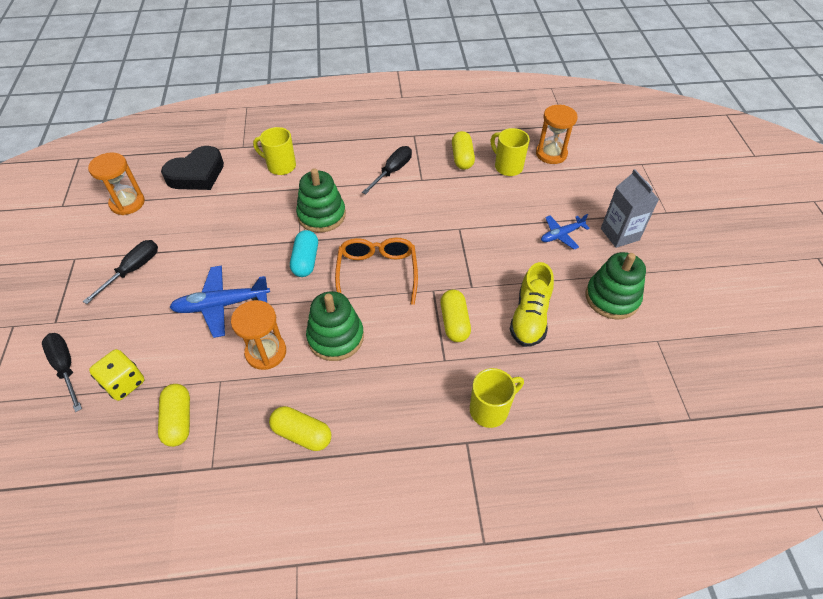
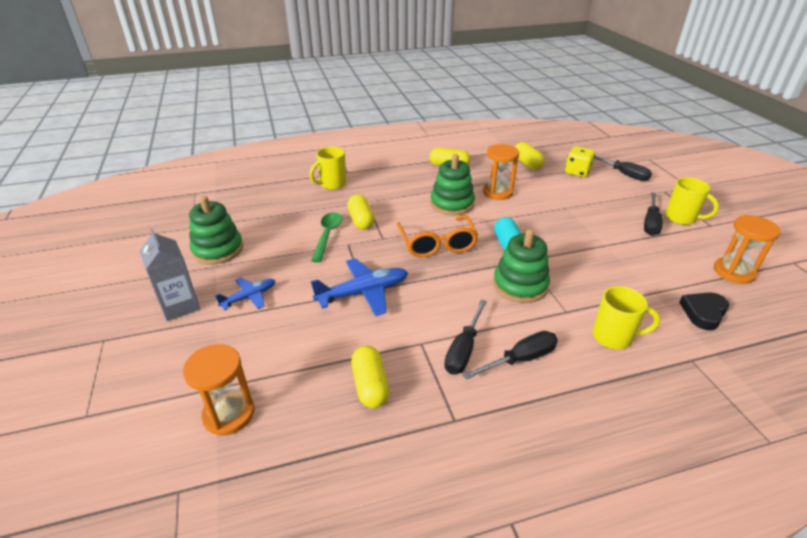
camera: 170 degrees right, 15 degrees down
(197, 174) = (703, 313): black heart -> black heart, size x0.64
(222, 305) = (553, 211): blue plane -> blue plane (363, 293)
(356, 160) = (520, 359): none -> black screwdriver
(494, 303) = (328, 235): none -> green spoon
(507, 167) = (302, 379): yellow mug -> yellow mug (681, 218)
(529, 317) = (297, 230): yellow shoe -> none

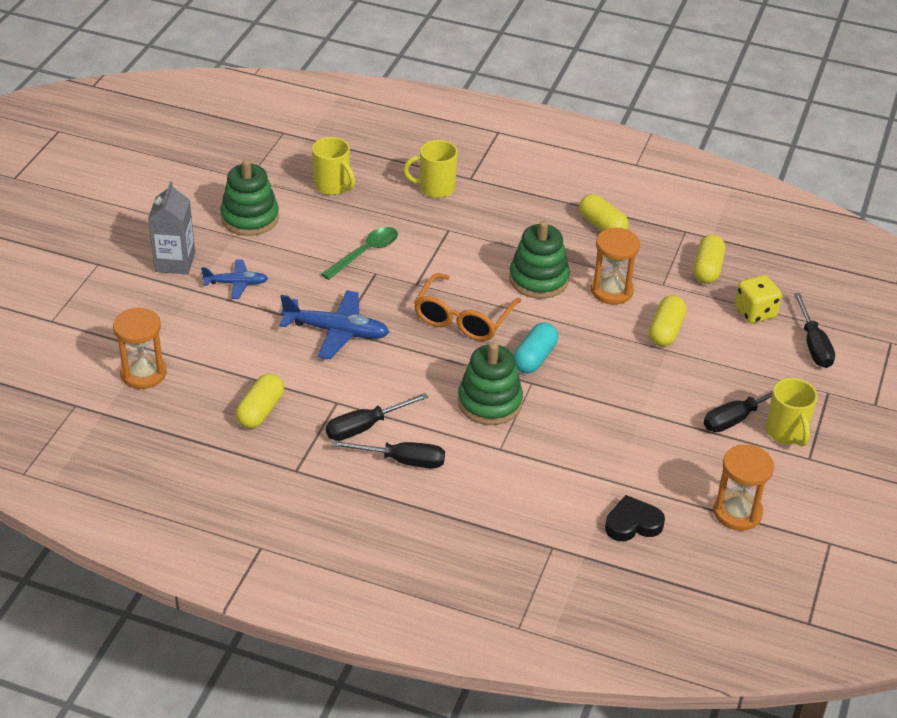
camera: 35 degrees right, 5 degrees up
(361, 220) = (416, 252): yellow capsule -> yellow capsule (665, 331)
(614, 337) = (511, 492): yellow mug -> yellow mug (333, 186)

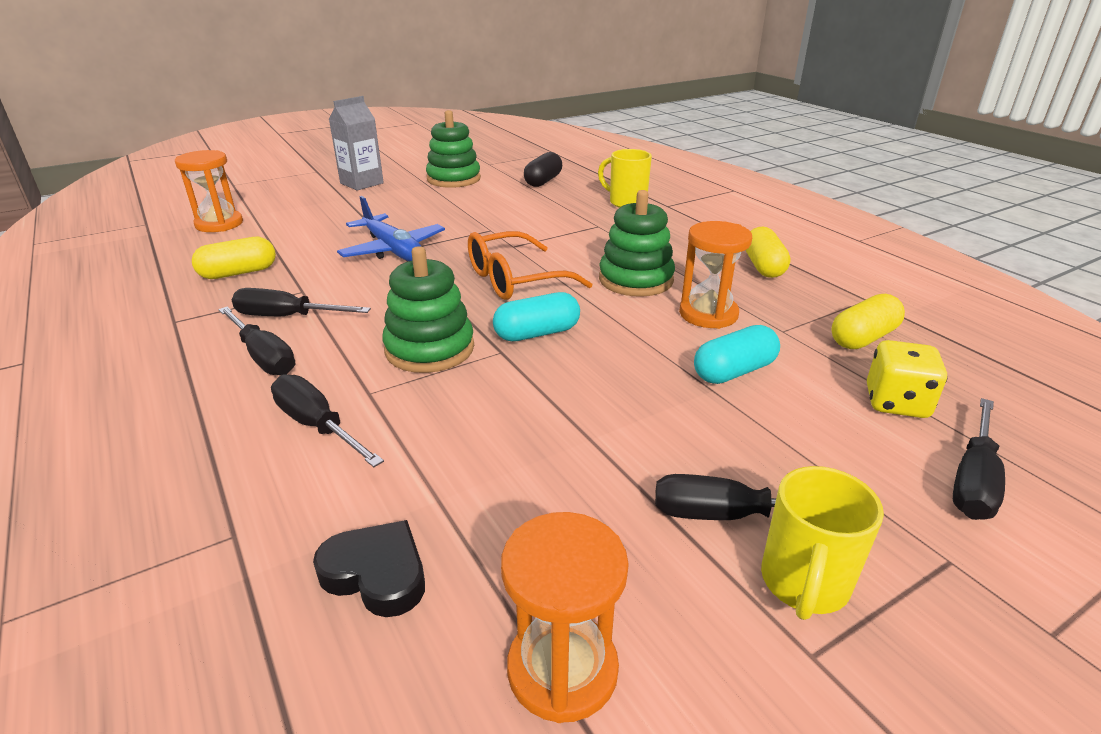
camera: 40 degrees right, 10 degrees down
(236, 283) = (377, 203): blue plane -> none
(333, 186) = (543, 181): yellow mug -> black capsule
(366, 253) = (504, 217): green spoon -> none
(504, 481) = (317, 426): none -> black screwdriver
(665, 331) = (734, 371): yellow capsule -> turquoise capsule

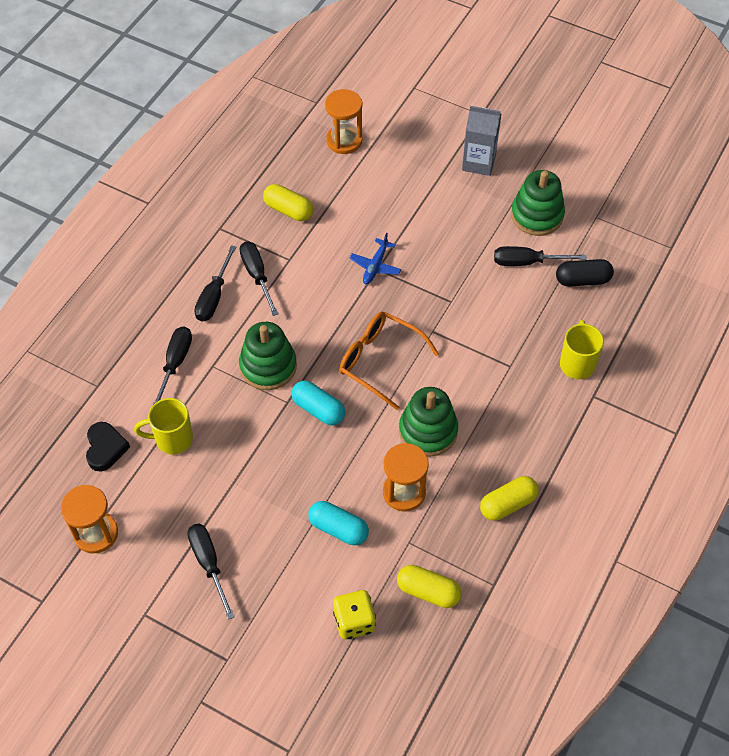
camera: 60 degrees right, 25 degrees up
(393, 250) = (375, 266): blue plane -> blue plane, size x0.61
(804, 584) = (180, 603): yellow mug -> yellow mug (172, 439)
(973, 480) = (297, 666): black screwdriver -> black screwdriver (527, 262)

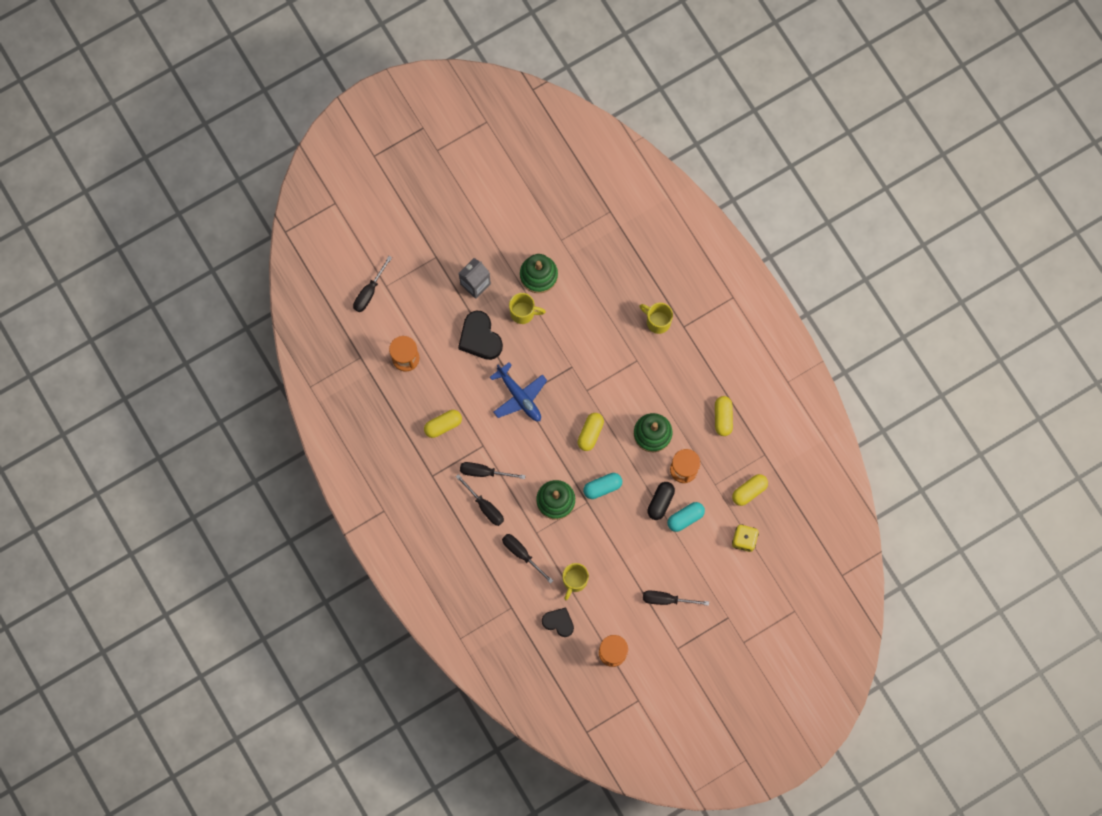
camera: 60 degrees left, 20 degrees up
(375, 266) = (519, 396): blue plane -> blue plane, size x1.65
(380, 361) = (590, 433): orange glasses -> yellow capsule
(418, 196) = (480, 338): none -> black heart
(480, 222) = (523, 313): none -> yellow mug
(527, 262) = (570, 304): black screwdriver -> black screwdriver (369, 292)
(582, 280) = (602, 279): black capsule -> black capsule (660, 502)

